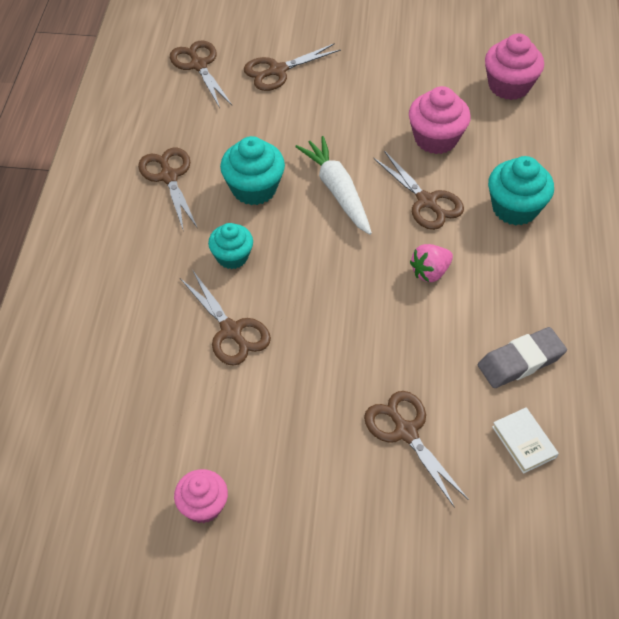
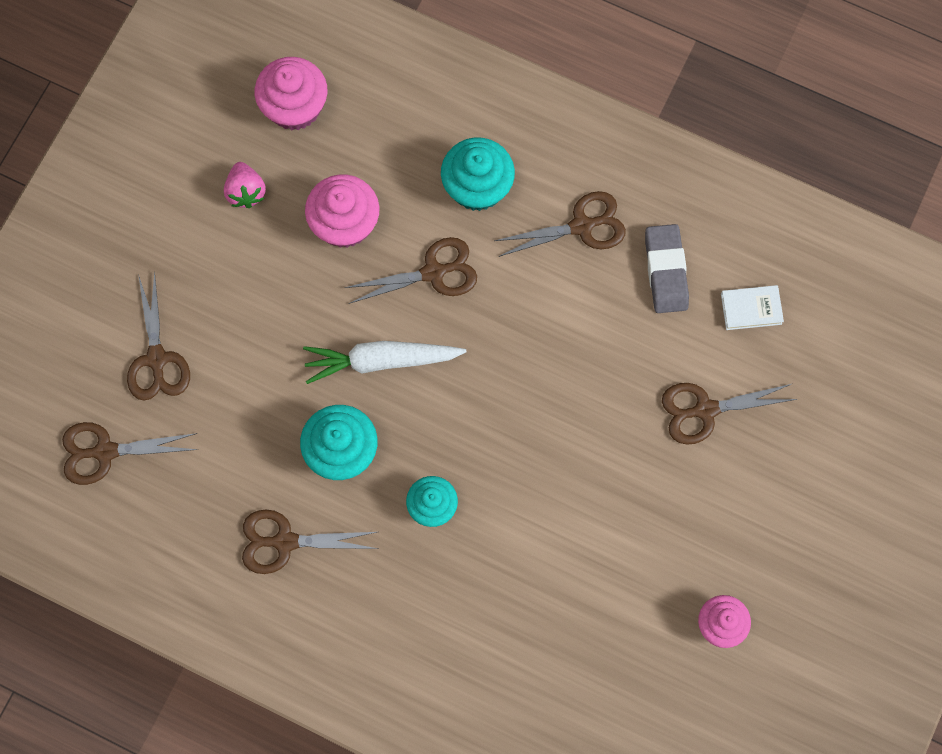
camera: 70 degrees left, 20 degrees up
(231, 331) = (530, 537): brown scissors -> brown scissors (582, 226)
(430, 272) = (529, 309): pink strawberry -> pink strawberry (246, 192)

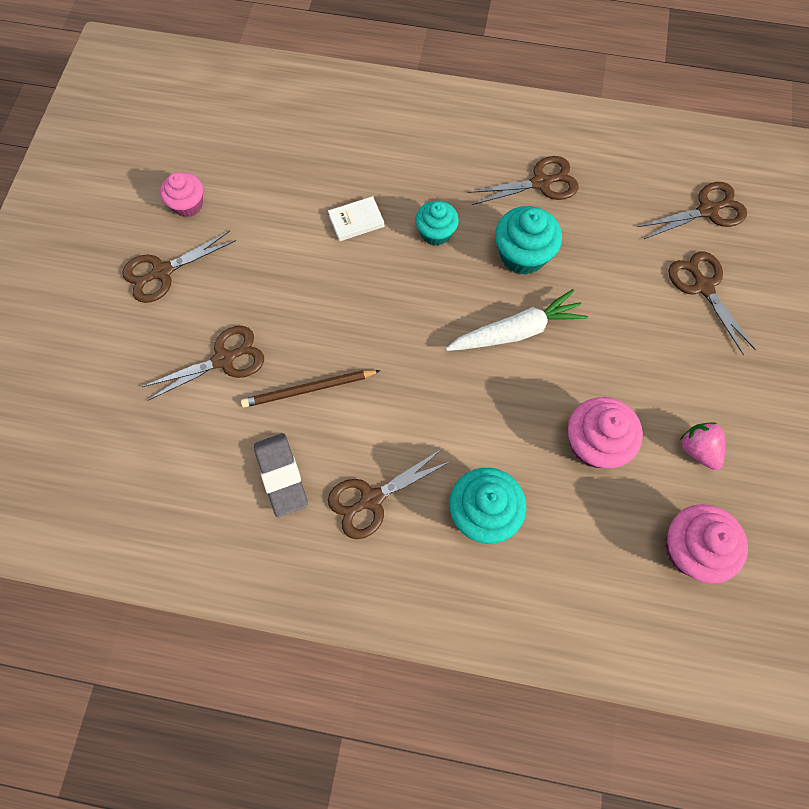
camera: 165 degrees right, 5 degrees down
(433, 272) = (497, 418): brown scissors -> brown scissors (162, 272)
(621, 353) = (308, 389): none -> brown pencil
(751, 309) = (194, 460): white book -> white book (356, 221)

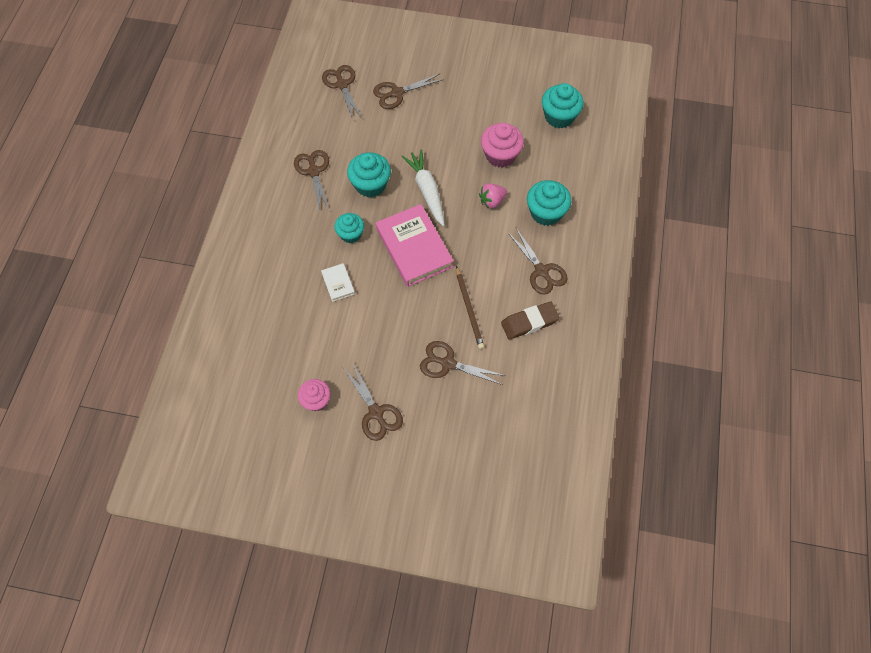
camera: 90 degrees left, 5 degrees down
(224, 360) = (448, 363): brown scissors -> brown scissors turned 45 degrees counterclockwise
(281, 476) = (529, 322): grey eraser -> brown eraser
(414, 315) = (414, 248): none -> pink book
(691, 549) = (559, 117): pink cupcake -> turquoise cupcake
(698, 449) = (502, 107): pink strawberry -> pink strawberry (492, 201)

